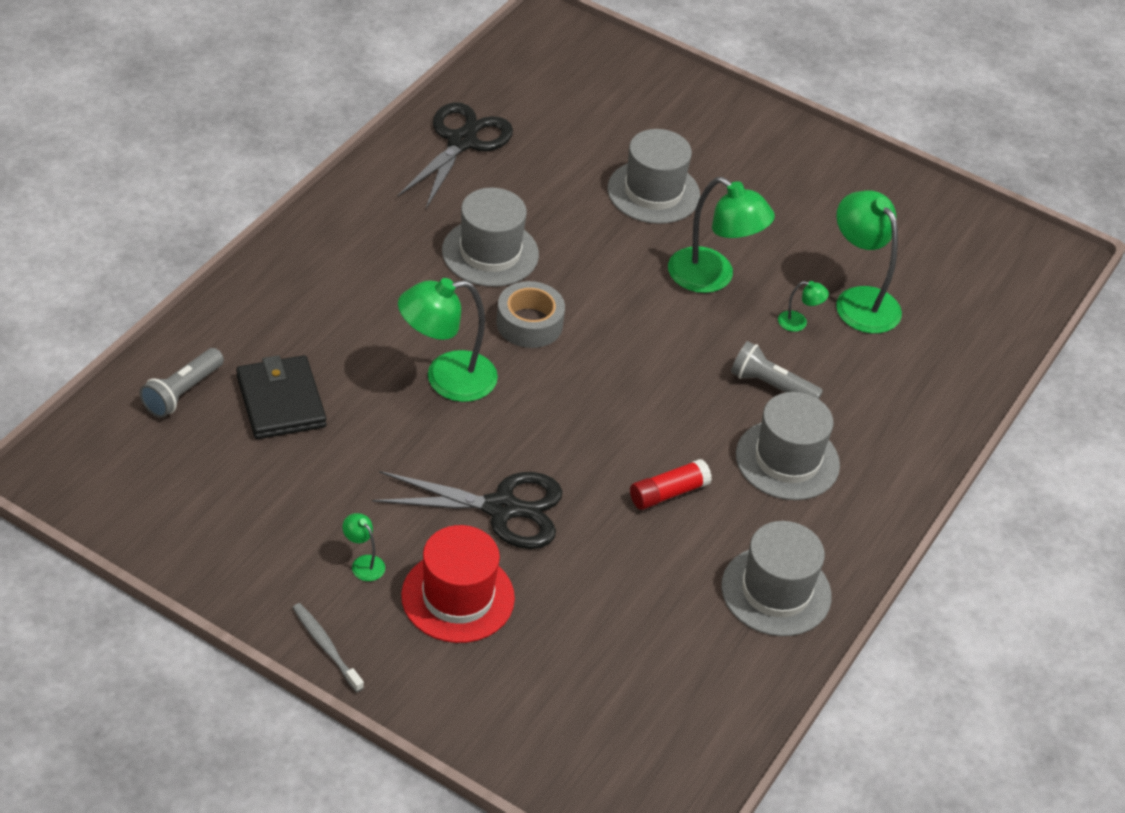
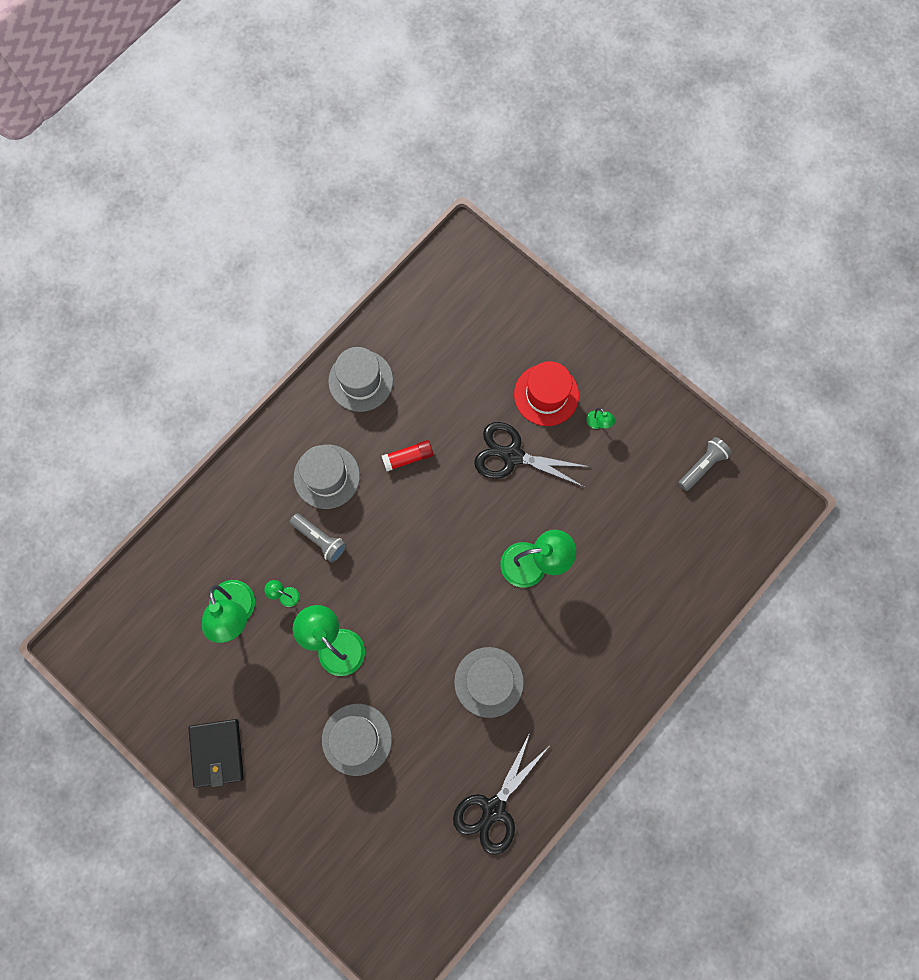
camera: 165 degrees left, 30 degrees up
(182, 393) = (704, 566): grey flashlight -> grey flashlight (702, 465)
(281, 401) = (641, 553): black wallet -> black wallet (217, 752)
(326, 646) = (623, 369): grey toothbrush -> none
(529, 323) = (471, 609): grey tape -> none

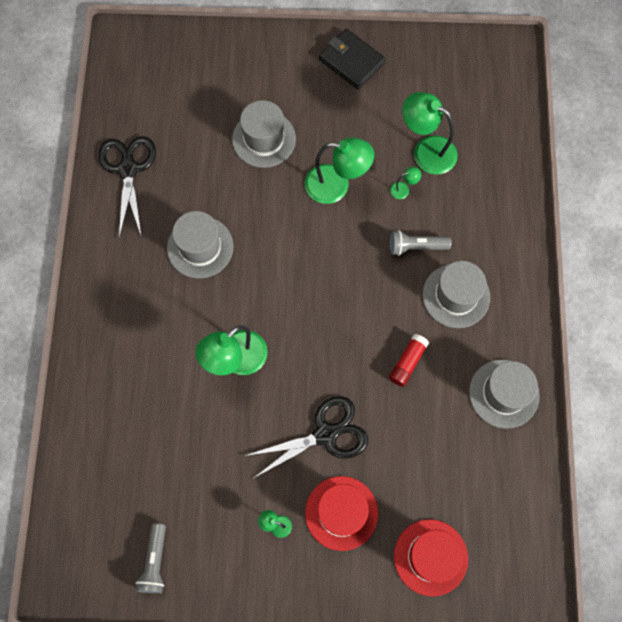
camera: 140 degrees right, 5 degrees down
(510, 320) = (430, 557): none -> red hat

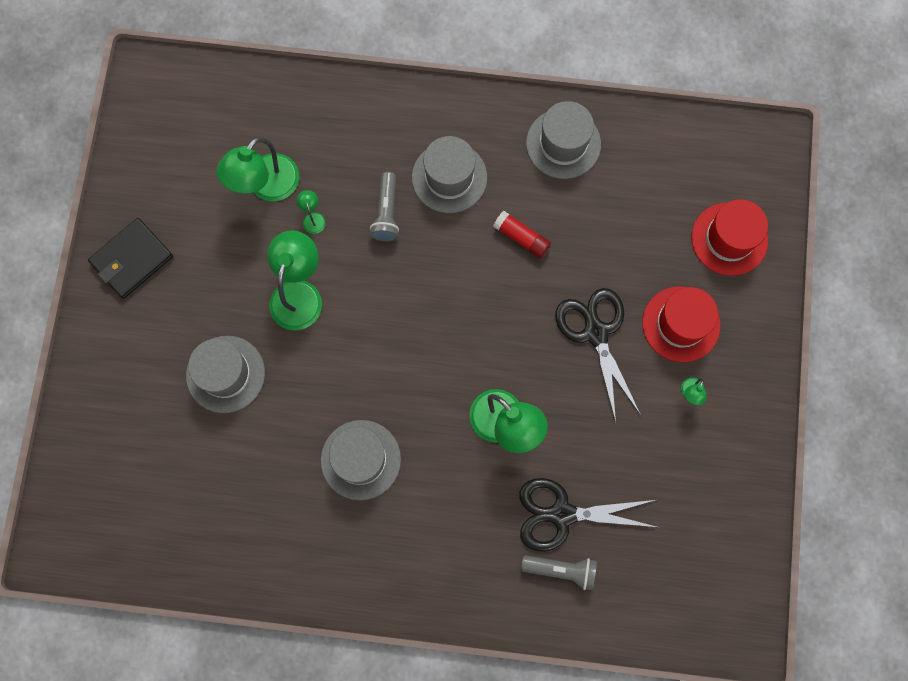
camera: 85 degrees left, 5 degrees up
(128, 169) = (245, 545): black scissors -> black scissors (562, 514)
(155, 562) = (725, 526): grey flashlight -> grey flashlight (561, 570)

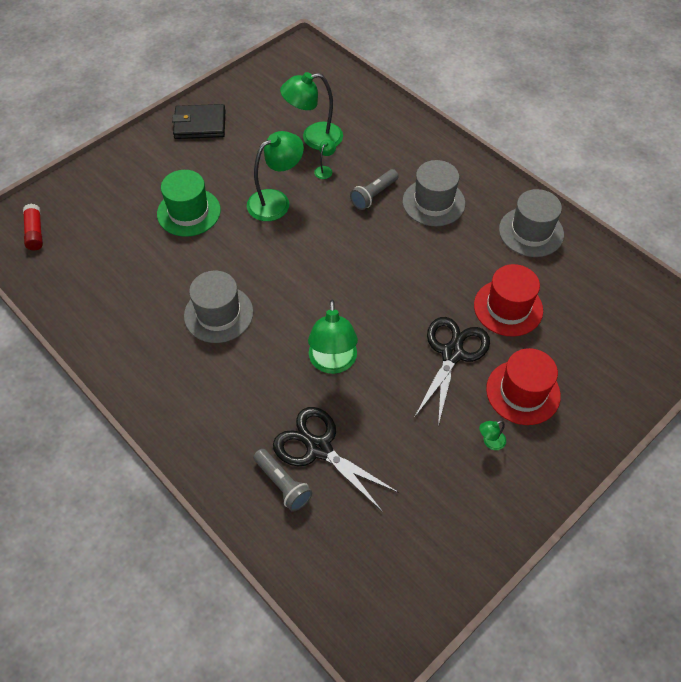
camera: 40 degrees right, 20 degrees down
(225, 374) = (189, 212): grey hat -> green hat
(521, 237) = (451, 264): red glue stick -> red glue stick (35, 232)
(729, 239) = (610, 364): red hat -> red hat (508, 307)

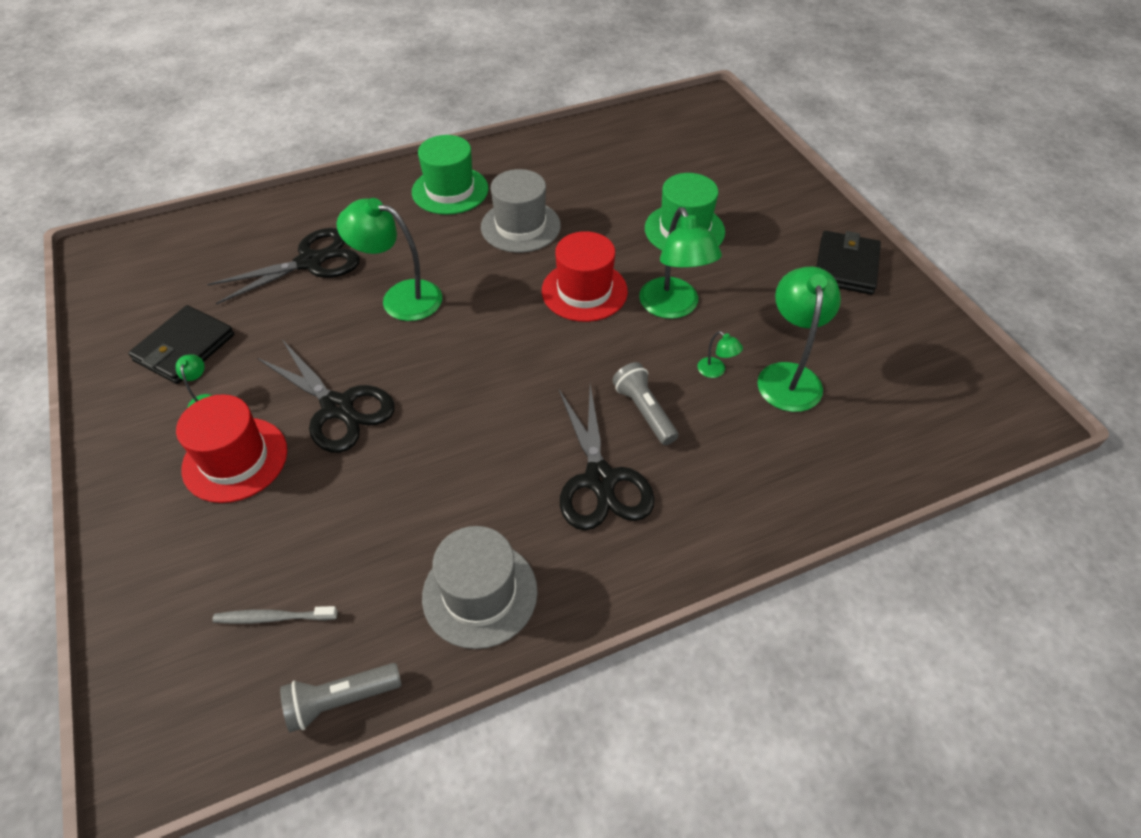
camera: 110 degrees right, 5 degrees down
(35, 232) = (698, 124): red glue stick -> none
(185, 383) = (450, 190): none -> green hat
(283, 484) = (295, 230): grey flashlight -> grey flashlight (340, 700)
(433, 202) = (600, 480): grey hat -> black scissors
(452, 488) = (184, 348): none -> black wallet
(508, 307) = (363, 497): red hat -> red hat (584, 291)
(601, 315) = (273, 617): none -> grey toothbrush

